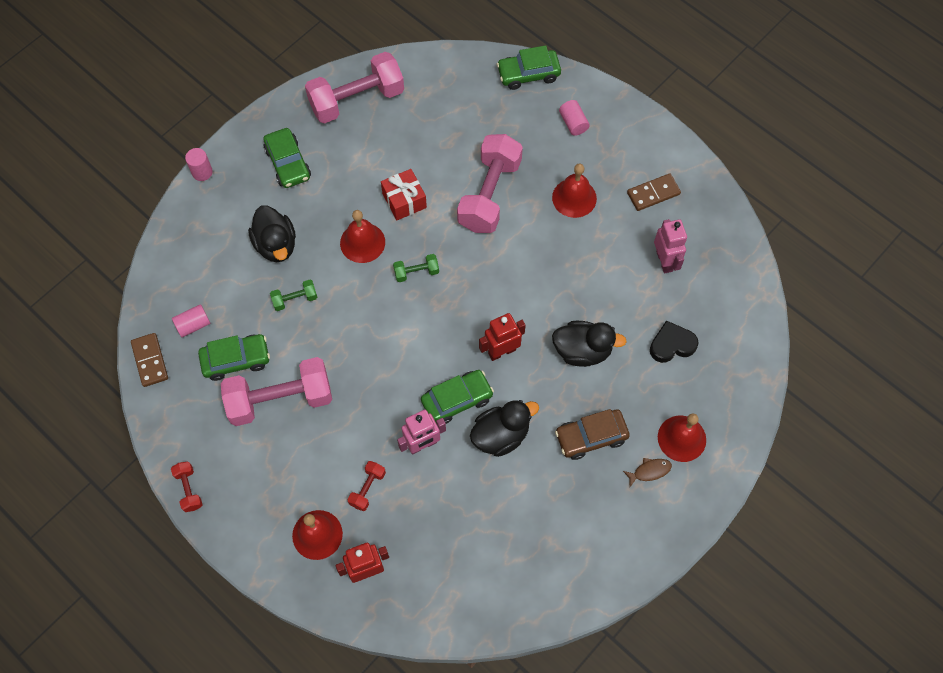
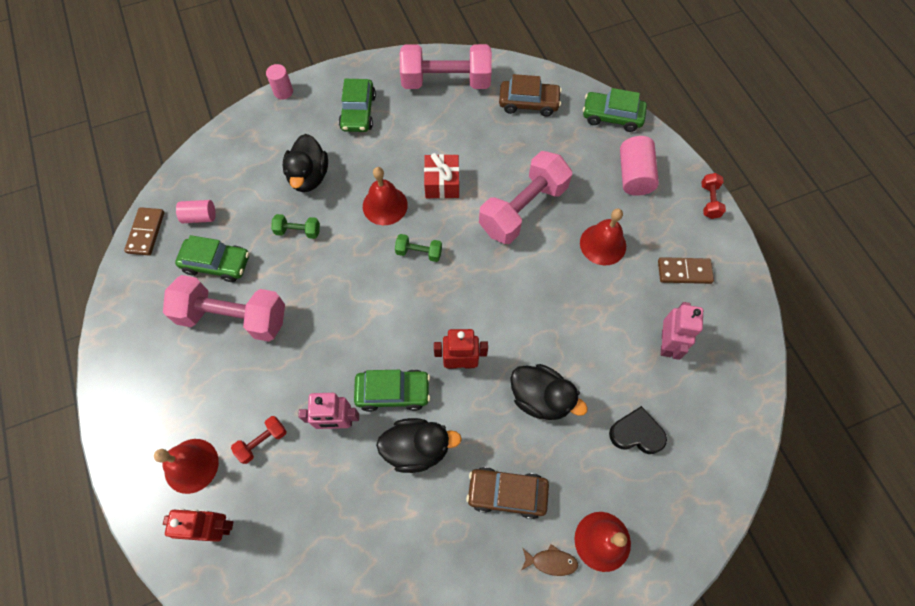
camera: 25 degrees right, 0 degrees up
(189, 489) = (107, 365): red dumbbell -> red dumbbell (709, 201)
(445, 91) = (528, 103): none -> brown car
(573, 123) = (634, 175): pink cylinder -> pink cylinder, size x1.60

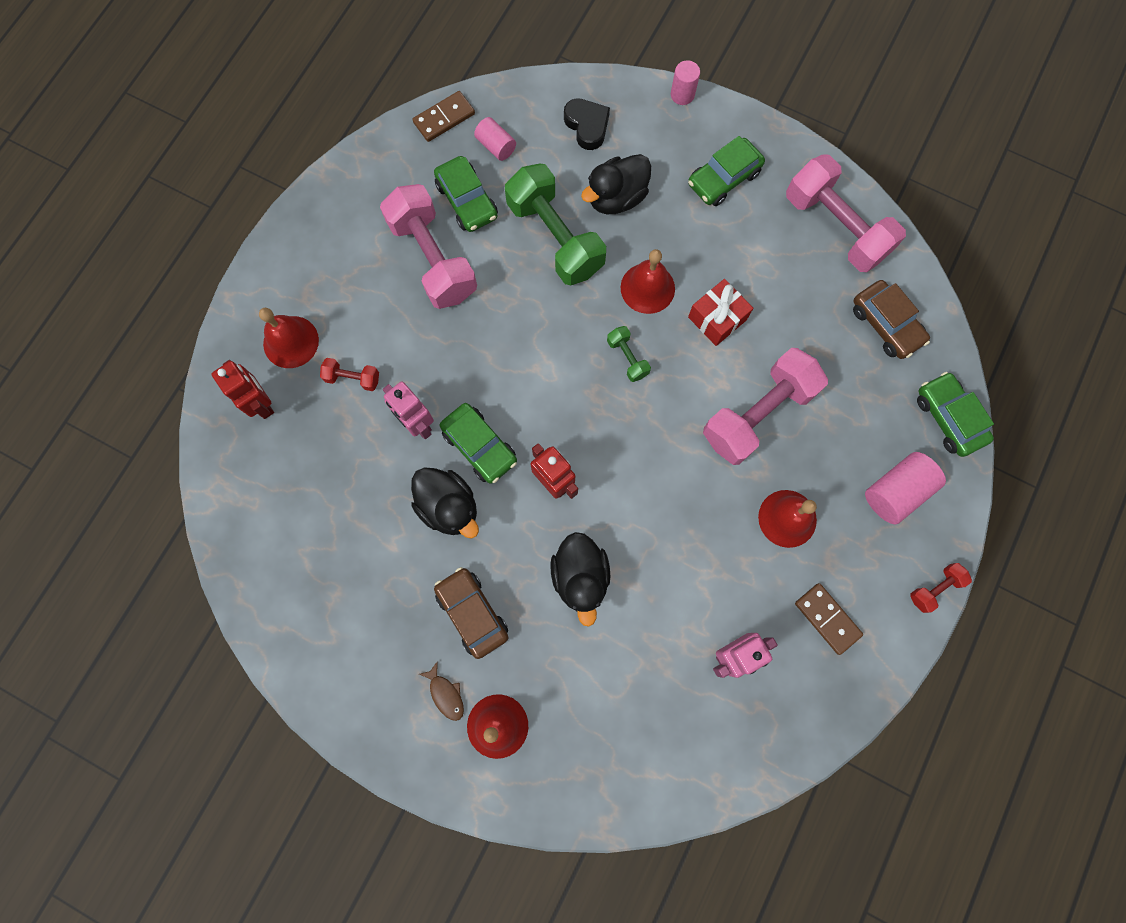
camera: 50 degrees right, 10 degrees up
(298, 231) = (555, 238): green dumbbell -> green dumbbell, size x2.25
(523, 209) = (757, 414): pink dumbbell -> pink dumbbell turned 45 degrees counterclockwise
(636, 433) = (619, 688): black heart -> black heart (587, 126)

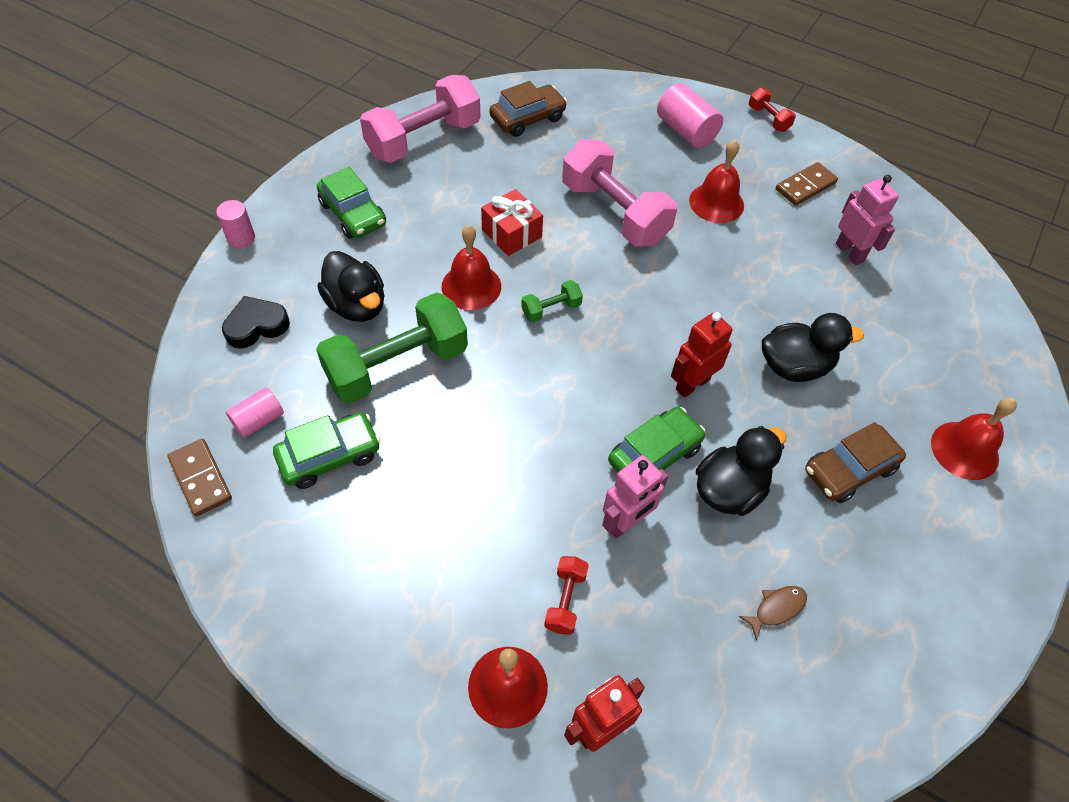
camera: 90 degrees left, 20 degrees down
(433, 259) = (405, 498): pink dumbbell -> none
(445, 694) = (943, 500): brown fish -> brown fish (776, 609)
(948, 418) = (617, 92): green car -> none

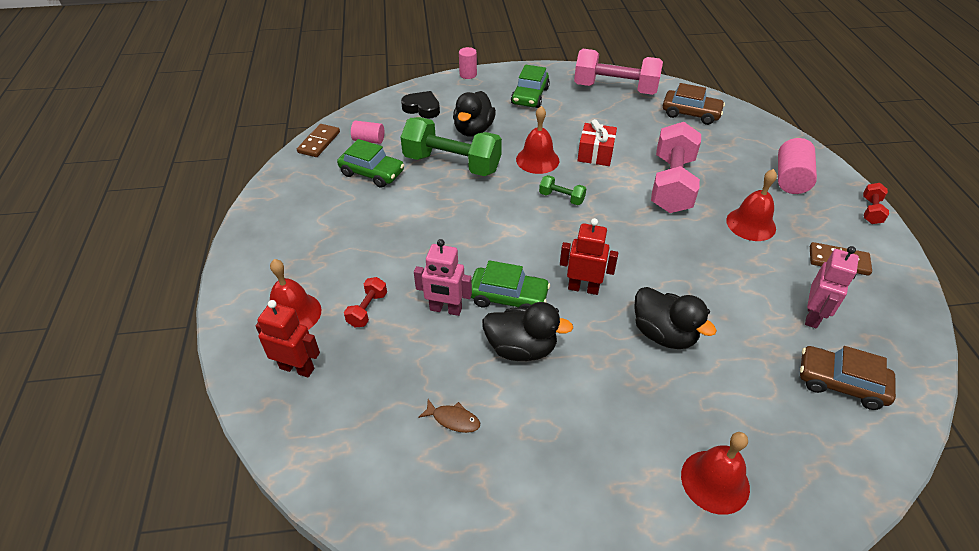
camera: 55 degrees right, 10 degrees down
(565, 600) = (367, 309): red dumbbell -> red dumbbell turned 45 degrees counterclockwise
(849, 470) = (610, 409): brown car -> brown car (840, 383)

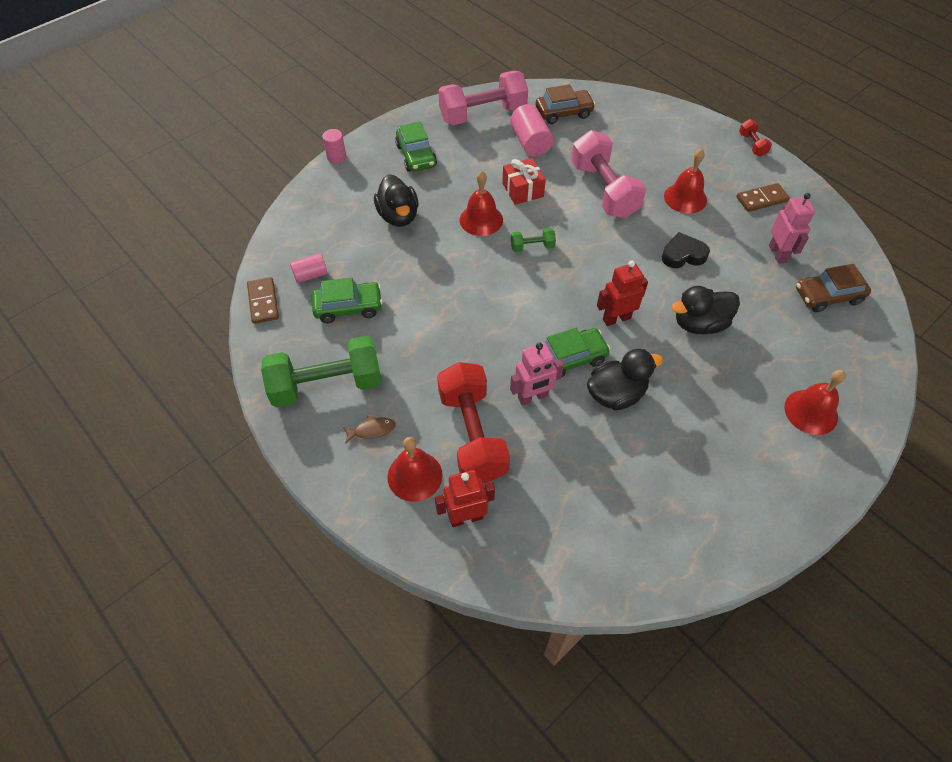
camera: 35 degrees left, 10 degrees up
(367, 309) = (472, 434): red dumbbell -> red dumbbell, size x2.25
(422, 108) = (328, 215): black heart -> black heart (683, 255)
(452, 164) = (412, 261): green dumbbell -> green dumbbell (327, 385)
(453, 419) = (619, 479): brown fish -> brown fish (372, 430)
(663, 334) = (699, 324): black duck -> black duck turned 150 degrees clockwise
(791, 179) = (682, 142): pink cylinder -> pink cylinder (530, 142)

